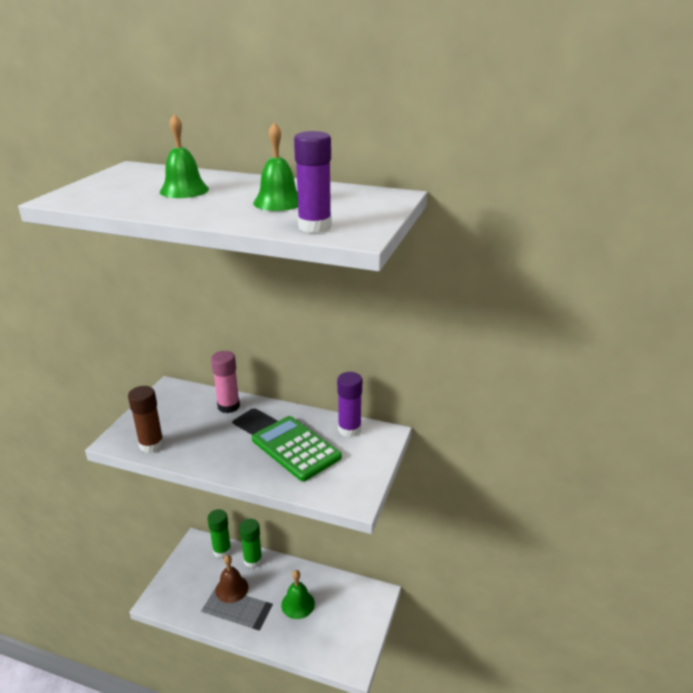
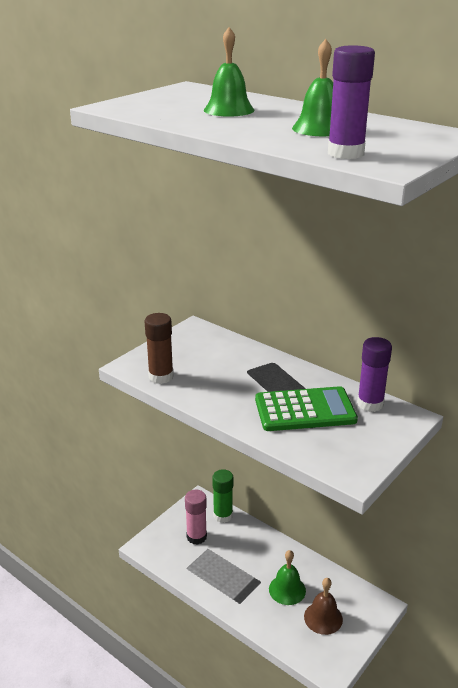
camera: 20 degrees right, 0 degrees up
(228, 406) = (248, 356): pink glue stick -> pink glue stick (196, 537)
(231, 588) = (223, 555): brown bell -> brown bell (323, 618)
(253, 560) = (252, 533): green glue stick -> none
(296, 448) = (305, 410): green calculator -> green calculator turned 105 degrees clockwise

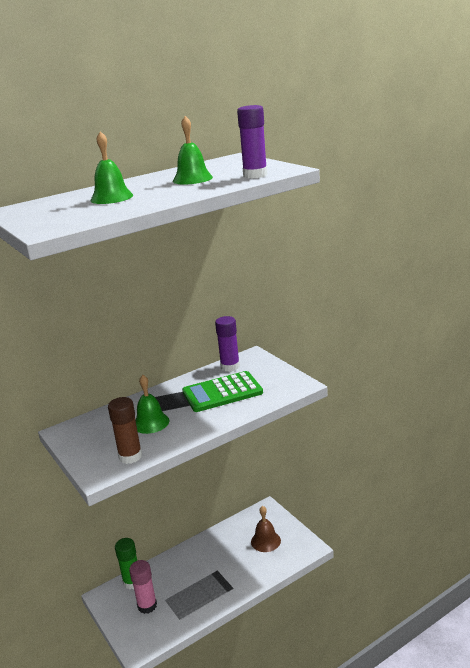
camera: 70 degrees left, 5 degrees down
(287, 589) = (232, 555): green bell -> green bell (151, 423)
(305, 410) = (222, 392): green calculator -> green calculator turned 120 degrees counterclockwise

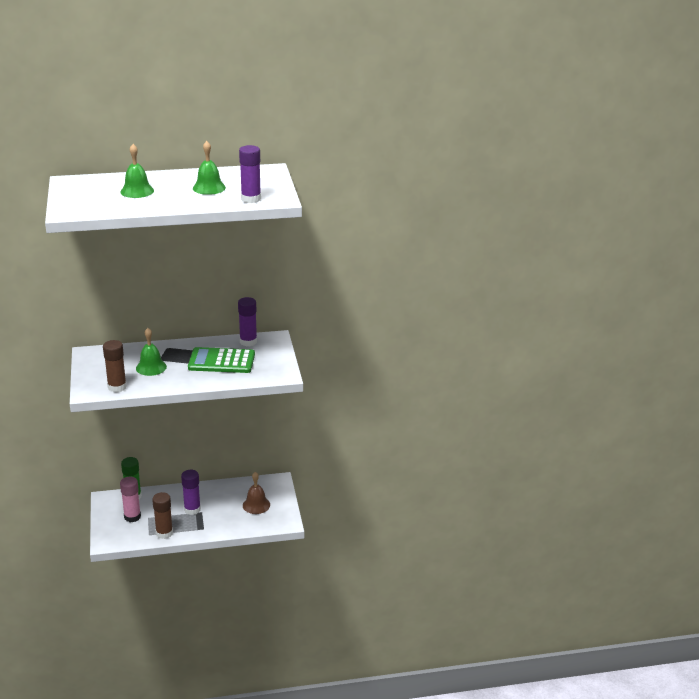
camera: 20 degrees right, 5 degrees up
(195, 610) = (164, 533): none -> brown glue stick
(205, 571) = (192, 509): none -> purple glue stick

